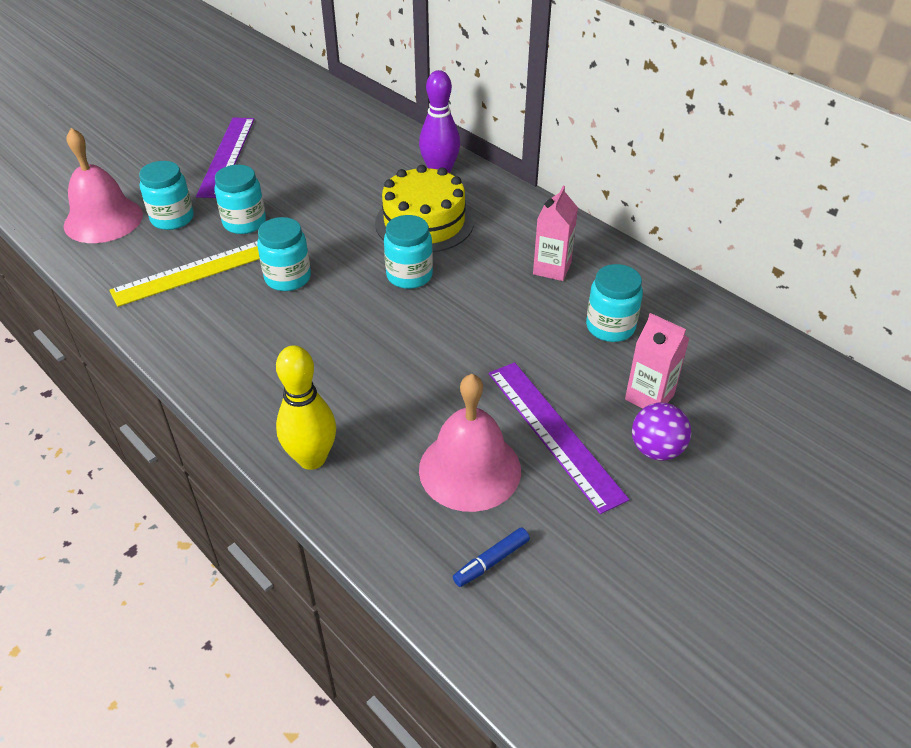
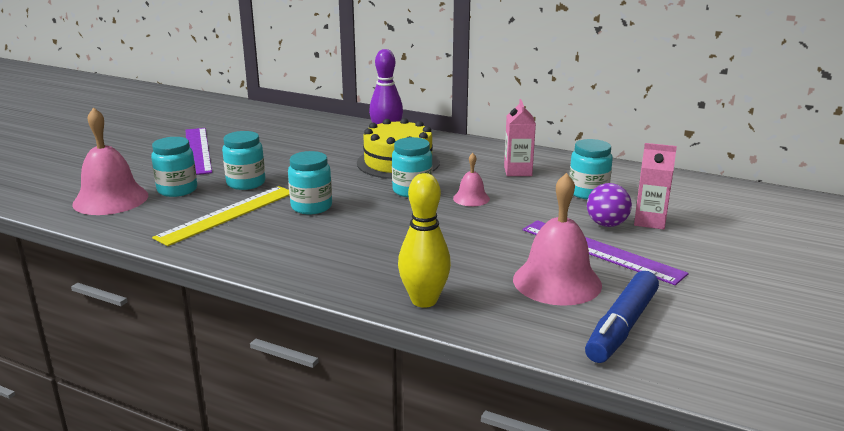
camera: 20 degrees left, 20 degrees down
(466, 304) = (471, 198): none -> pink bell
(491, 561) = (621, 327): blue marker -> blue marker, size x1.97
(656, 449) = (681, 246): purple ball -> purple ball (606, 224)

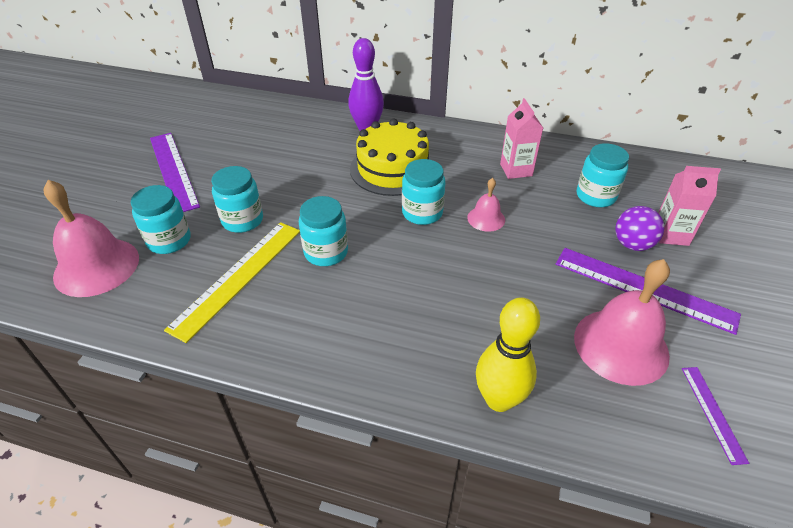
camera: 10 degrees left, 20 degrees up
(621, 327) = (713, 413): blue marker -> purple ruler

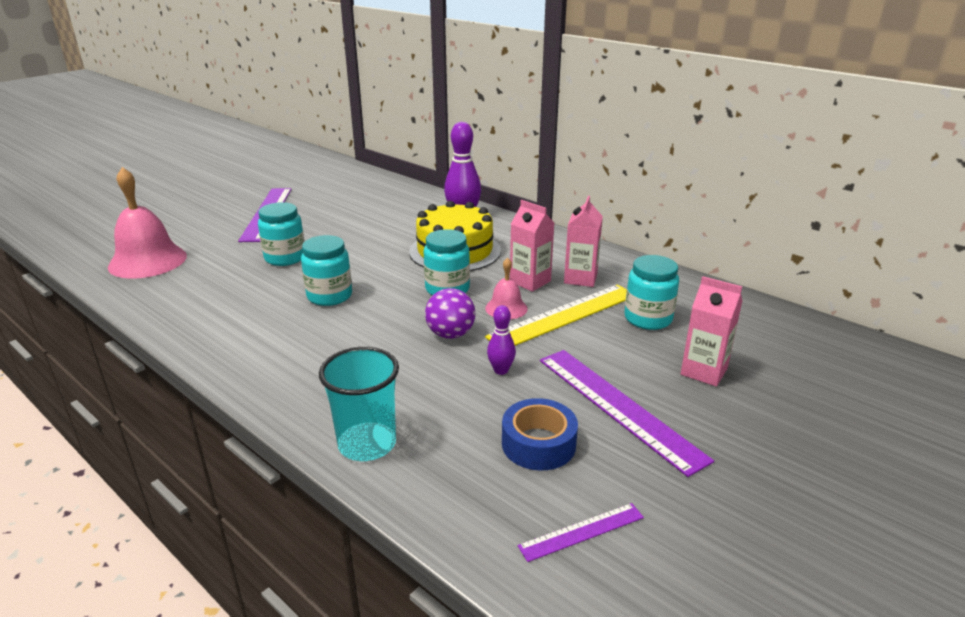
camera: 25 degrees right, 15 degrees down
(169, 241) = (215, 258): turquoise jar -> none
(238, 277) = (241, 294): yellow ruler -> yellow ruler (564, 316)
(481, 184) = (530, 281): none -> pink carton
(499, 399) = (367, 444): yellow bowling pin -> turquoise cup
(535, 284) = (501, 370): none -> purple bowling pin
(621, 345) = (538, 444): pink bell -> blue tape
(632, 244) = (646, 368): purple ball -> purple ball (450, 334)
(713, 413) = (582, 532): purple ruler -> purple ruler turned 45 degrees clockwise

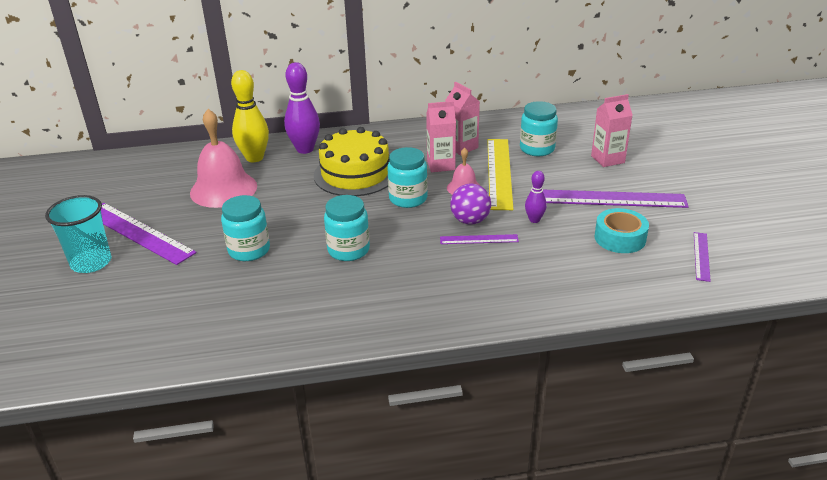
camera: 50 degrees left, 5 degrees up
(147, 261) = (134, 327): pink bell -> pink bell (223, 189)
(367, 444) = (560, 297): turquoise cup -> turquoise cup (91, 262)
(421, 206) = (254, 158): none -> yellow bowling pin
(422, 352) = (479, 239): none -> purple ruler
(538, 444) = (620, 238): blue tape -> turquoise tape

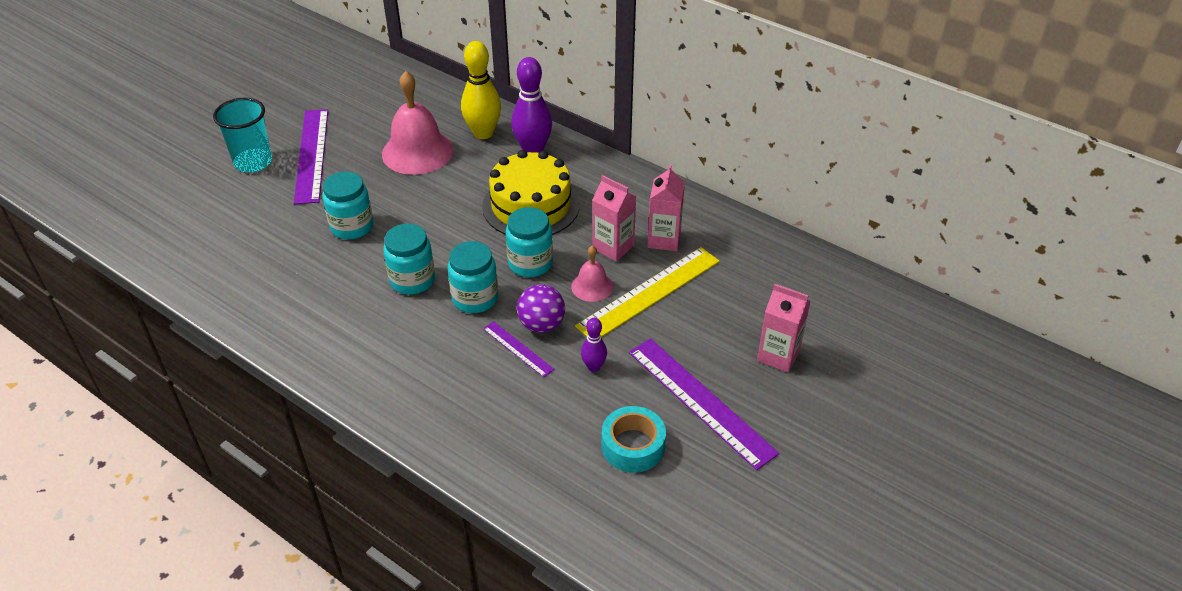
camera: 45 degrees right, 10 degrees up
(537, 149) = (730, 292): turquoise jar -> turquoise jar (475, 298)
(701, 256) = (671, 527): purple ruler -> none

